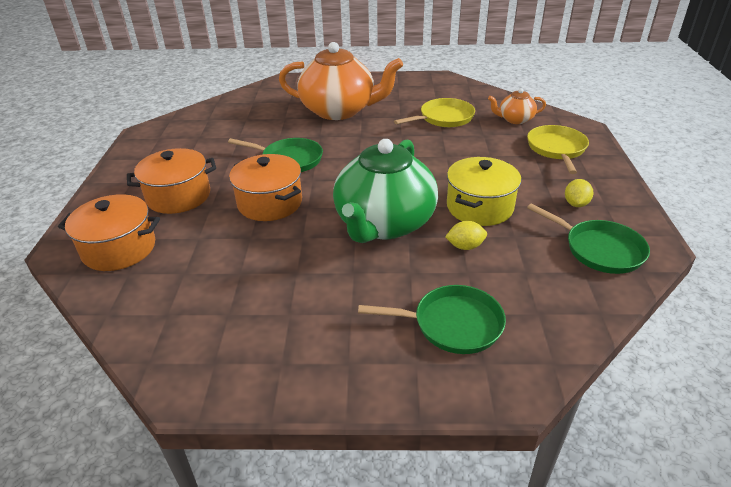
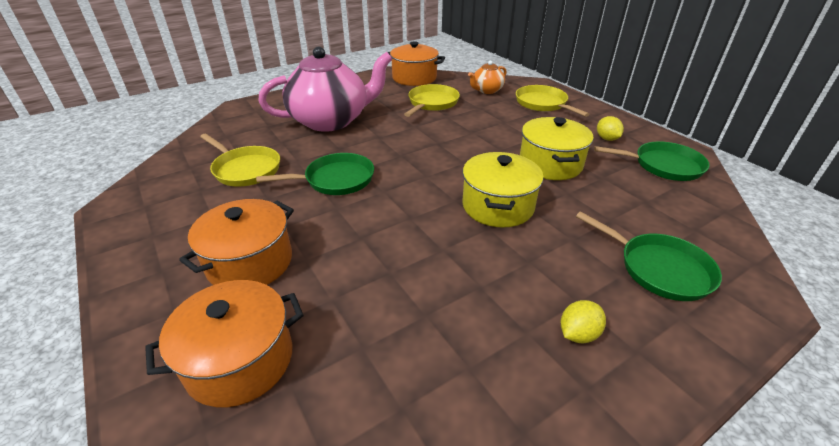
camera: 35 degrees left, 0 degrees up
(239, 132) = (245, 169): none -> yellow pan
(270, 203) = (367, 229): orange pot -> orange pot (414, 78)
(339, 110) = (331, 121): orange teapot -> pink teapot
(384, 224) = (497, 206): green teapot -> yellow pot
(452, 324) = (659, 269): green pan -> green pan turned 75 degrees clockwise
(465, 246) = (582, 199): yellow lemon -> yellow lemon (578, 334)

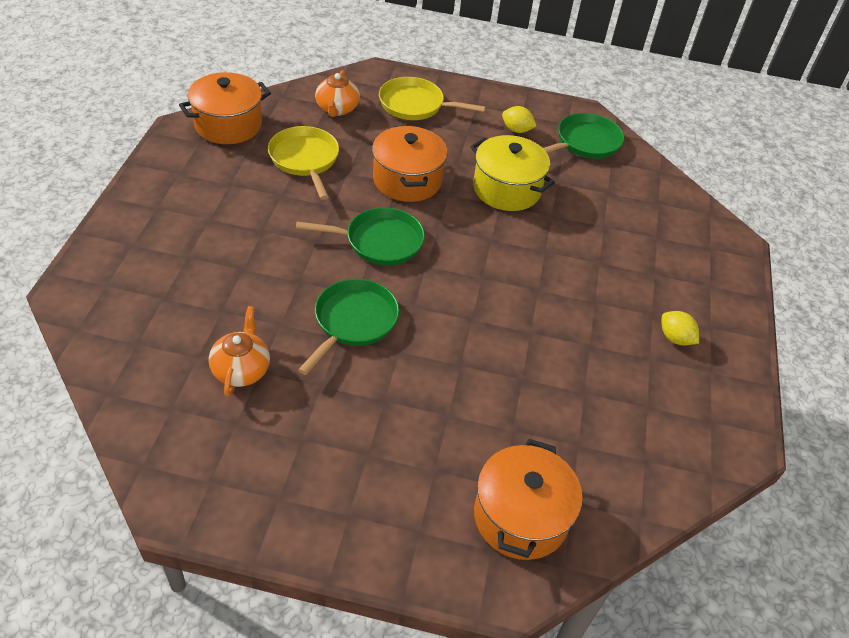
camera: 50 degrees left, 10 degrees up
(245, 169) = (241, 369): yellow pan -> orange teapot
(250, 262) = (410, 451): orange pot -> orange pot (407, 180)
(331, 121) = (229, 248): pink teapot -> none
(497, 206) = (519, 263): yellow pot -> none
(578, 334) = (675, 338): yellow lemon -> yellow lemon turned 45 degrees counterclockwise
(659, 269) = (669, 254): green pan -> green pan (379, 241)

